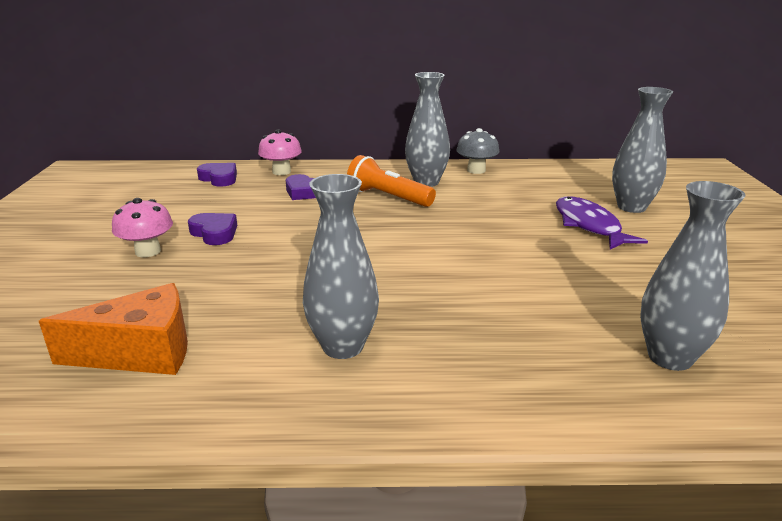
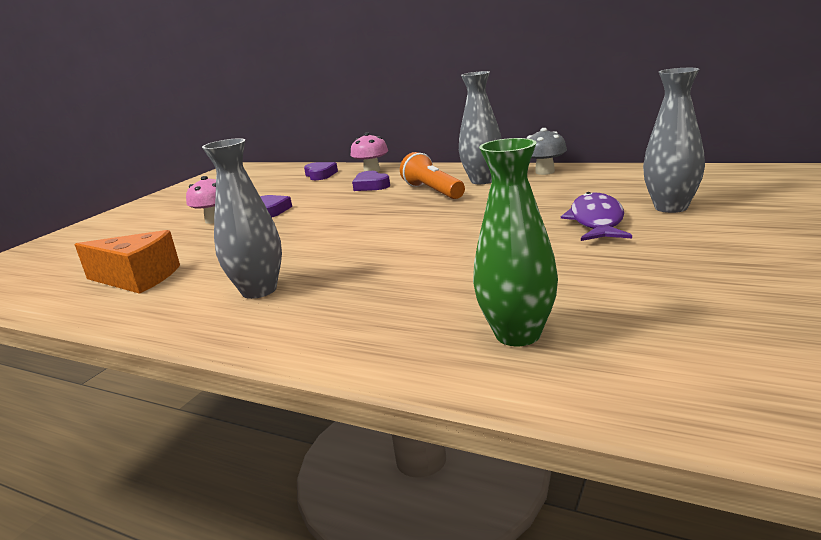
camera: 30 degrees right, 5 degrees down
(670, 357) = (518, 334): grey vase -> green vase

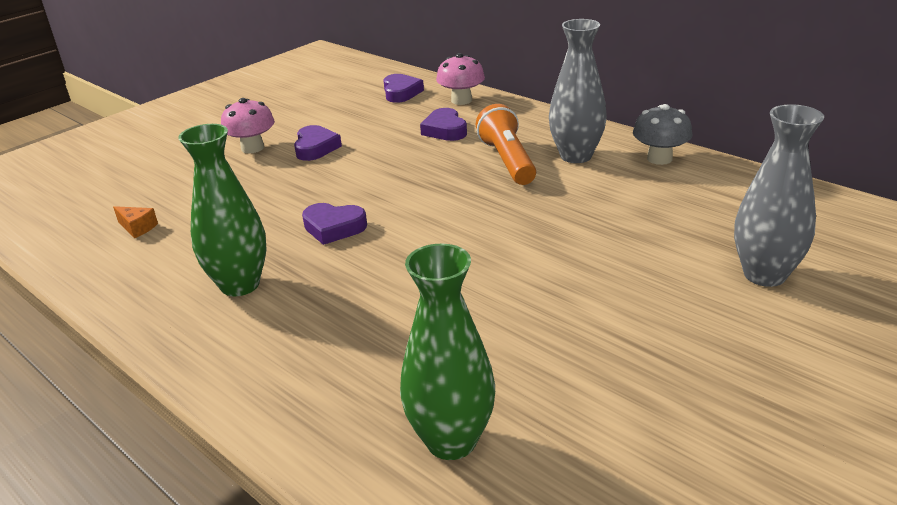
camera: 15 degrees right, 10 degrees up
(137, 278) = (137, 228): orange cheese -> orange cheese, size x0.42
(259, 290) = (240, 285): grey vase -> green vase
(319, 246) = (334, 228): none -> purple heart
(596, 221) = (658, 274): purple fish -> none

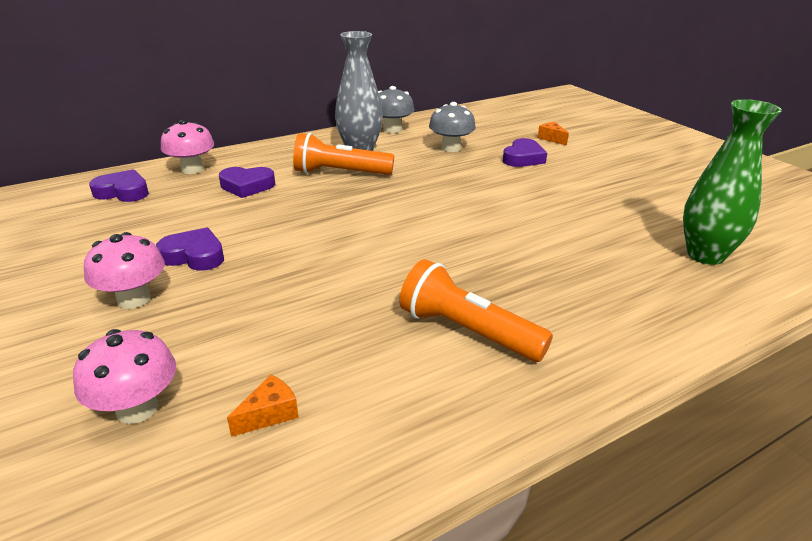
camera: 75 degrees left, 0 degrees up
(142, 187) = (137, 408): none -> pink mushroom
(240, 285) = (467, 331): green vase -> orange flashlight
(334, 228) = (390, 265): purple heart -> purple heart (523, 158)
(640, 205) = (451, 148): none -> grey mushroom
(764, 274) = (551, 139): grey vase -> orange cheese

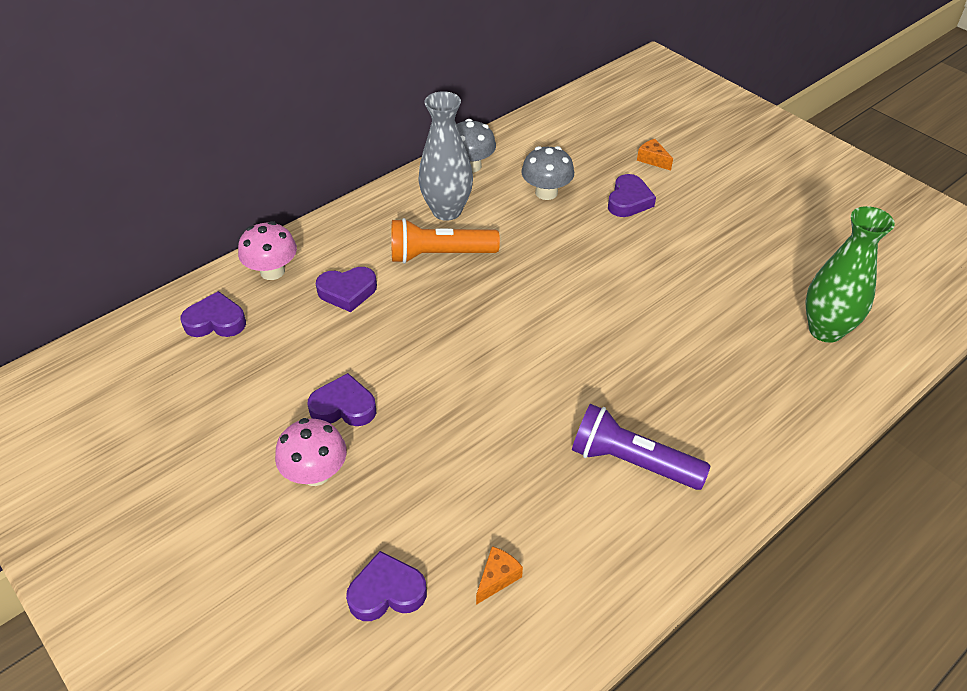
camera: 10 degrees left, 15 degrees up
(137, 408) = (386, 592): pink mushroom -> purple heart
(467, 331) = (632, 462): orange flashlight -> purple flashlight

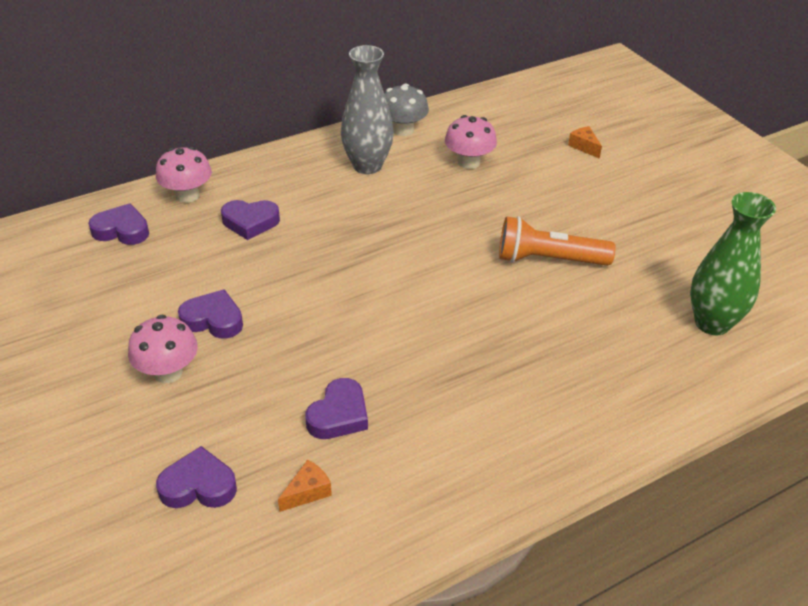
camera: 10 degrees right, 5 degrees down
(440, 255) = (348, 202): orange flashlight -> orange flashlight (548, 259)
(546, 192) = (469, 162): grey mushroom -> pink mushroom
(629, 201) = (548, 180): purple heart -> purple heart (339, 415)
(632, 462) = (474, 411): purple flashlight -> none

